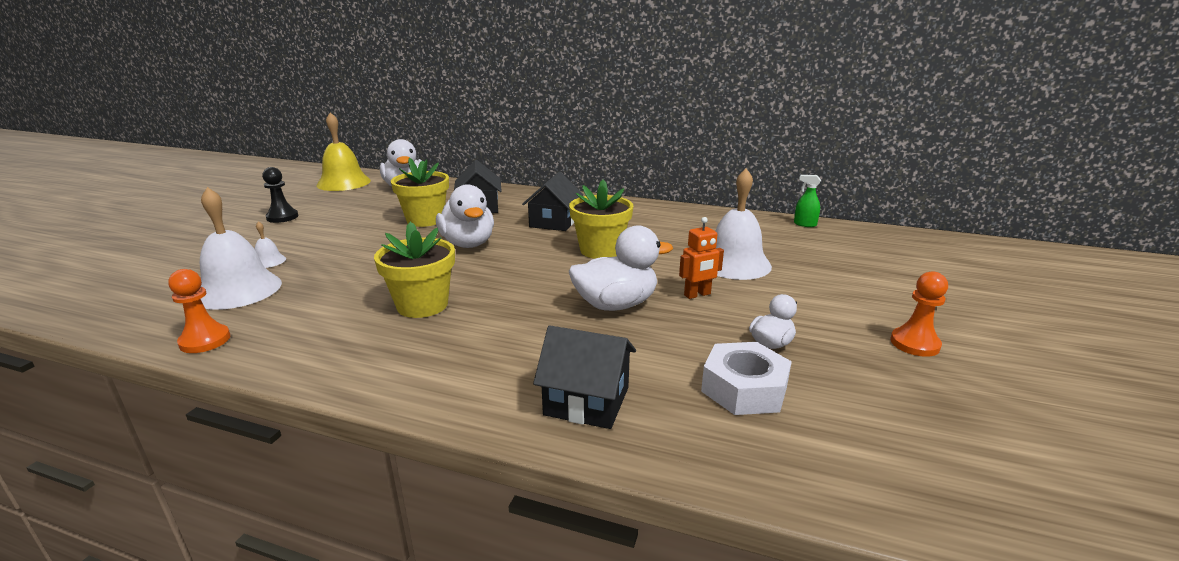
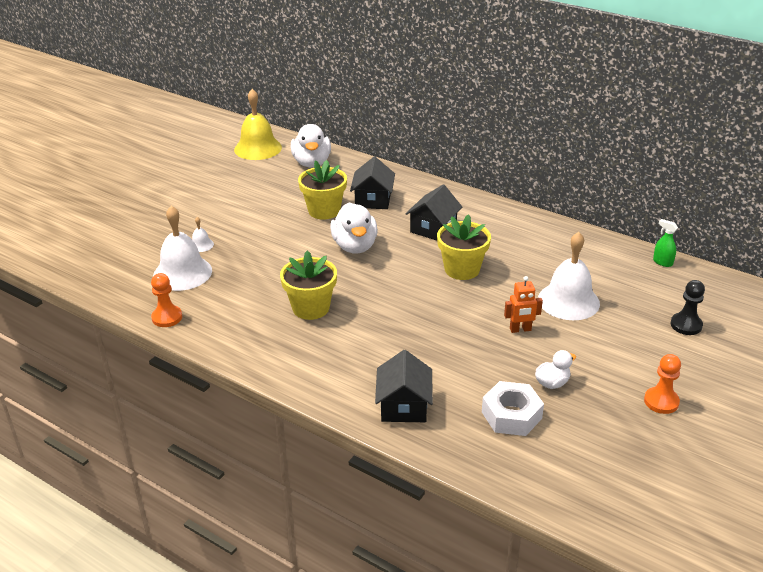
camera: 15 degrees right, 10 degrees up
(282, 217) = (208, 192): black pawn -> black pawn (686, 325)
(586, 401) = (404, 406): black house -> black house turned 60 degrees clockwise
(616, 305) = (452, 330): white duck -> none

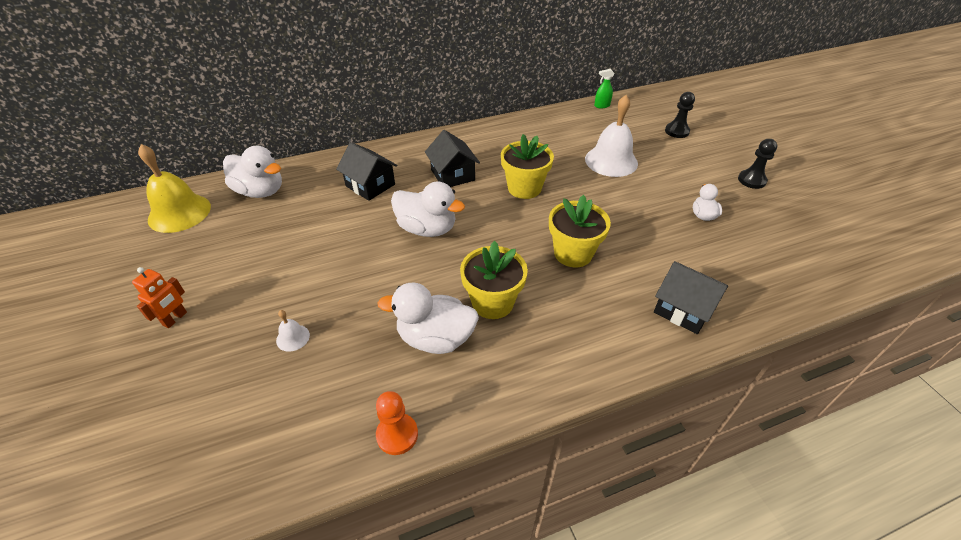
camera: 55 degrees left, 10 degrees up
(182, 273) = (326, 379): white bell -> none
(253, 298) = (435, 338): none -> white duck
(324, 211) = (348, 221): yellow flower pot -> yellow flower pot (573, 253)
(511, 415) = (730, 254): white nut -> none
(520, 329) = (627, 198): orange robot -> orange robot (175, 319)
(661, 401) = (751, 180): orange pawn -> black pawn

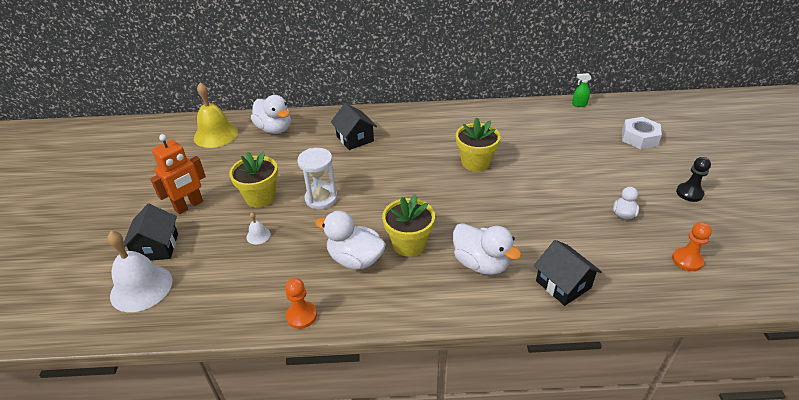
camera: 20 degrees right, 5 degrees down
(175, 319) = (189, 206): orange robot -> orange robot, size x1.64
(358, 269) = (321, 198): none -> white hourglass
(427, 229) = (383, 179): white duck -> white duck (481, 263)
(452, 175) = (422, 142): black house -> black house (157, 247)
(573, 253) = (491, 221): yellow flower pot -> yellow flower pot (260, 197)
(611, 161) = (563, 153): white bell -> white bell (141, 288)
(677, 131) = (639, 138): black pawn -> white nut
(786, 252) = (687, 260): none -> orange pawn

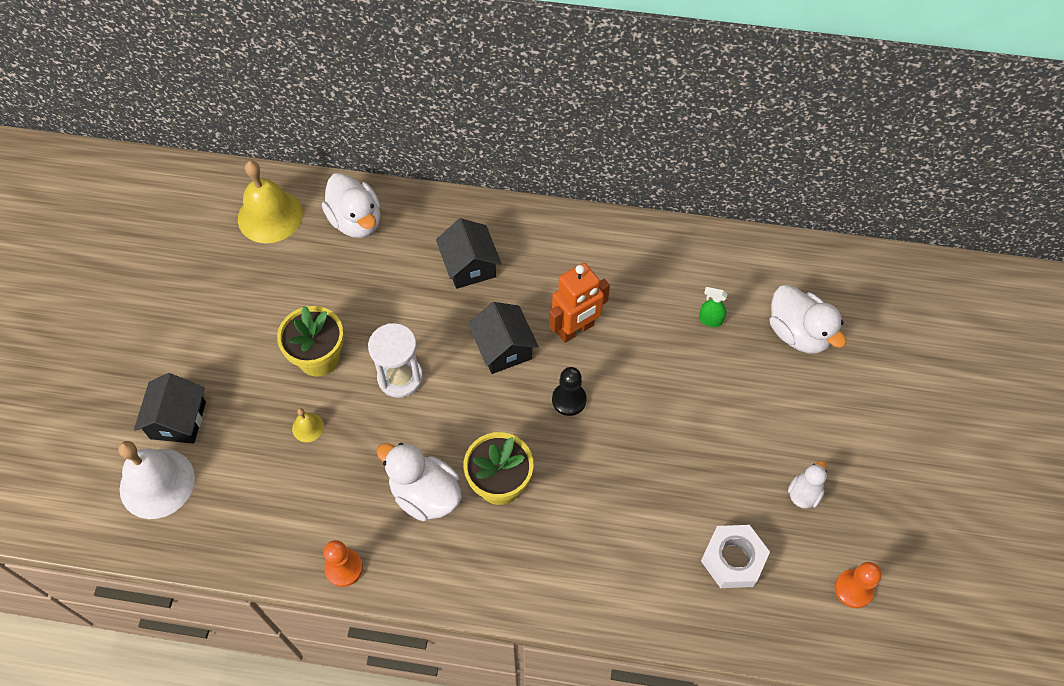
camera: 10 degrees right, 20 degrees up
(189, 206) = (223, 354): orange robot -> orange robot (575, 330)
(258, 235) = (308, 427): white bell -> yellow bell
(475, 162) = (631, 352): yellow flower pot -> none
(481, 263) = (583, 536): white duck -> white duck (798, 333)
(563, 284) = (676, 591): black house -> black house (503, 348)
(579, 104) = (831, 258): green spray bottle -> green spray bottle (710, 320)
(639, 138) = (893, 351): white nut -> white nut (733, 559)
(689, 193) = (914, 475): black pawn -> black pawn (569, 400)

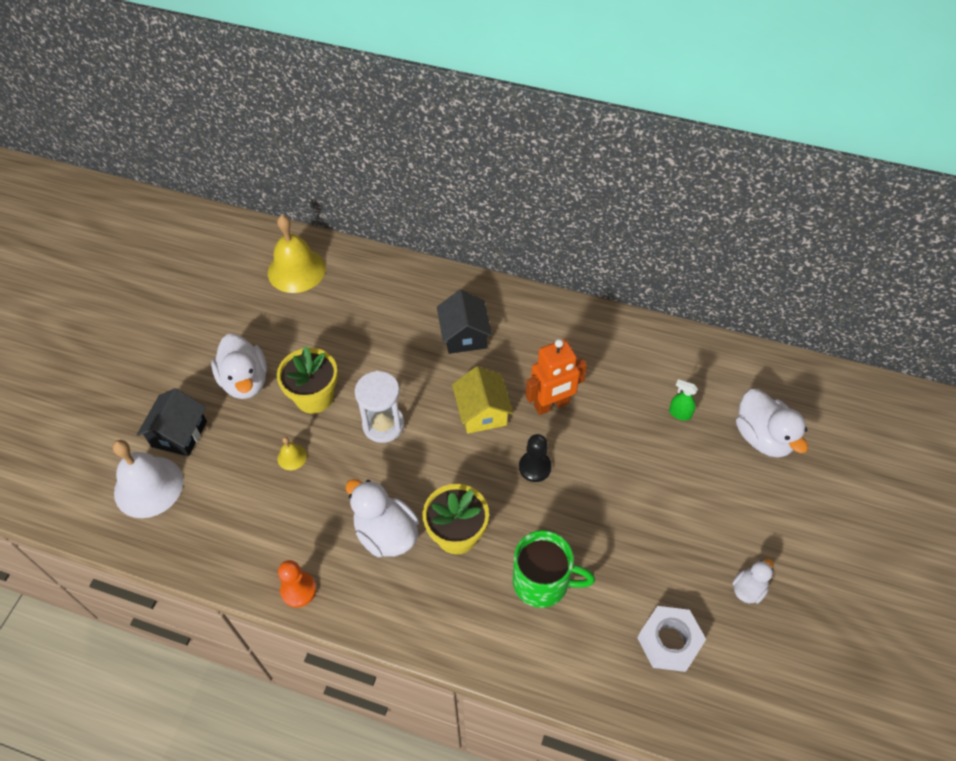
camera: 10 degrees right, 5 degrees down
(356, 221) = (370, 284): white duck -> white duck (245, 381)
(503, 348) = (482, 412): black house -> yellow house
(597, 519) = (543, 582): none -> green mug
(853, 589) = (786, 691): orange pawn -> none

